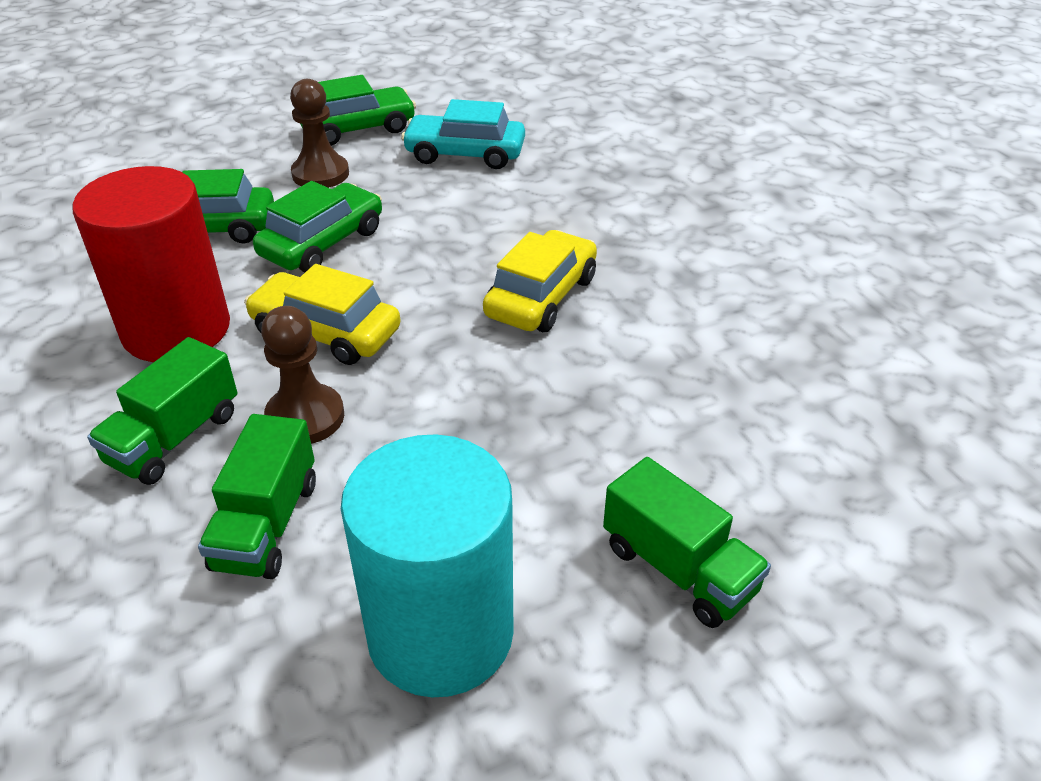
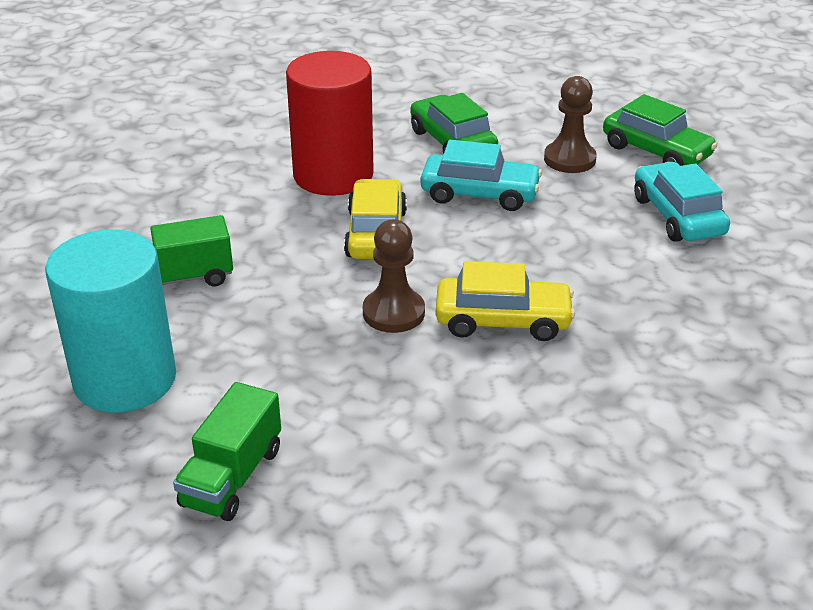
camera: 65 degrees right, 5 degrees down
(174, 438) = (232, 216): green truck -> none
(305, 417) = (283, 258): brown pawn -> brown pawn (393, 313)
(322, 243) = (479, 194): green car -> turquoise car

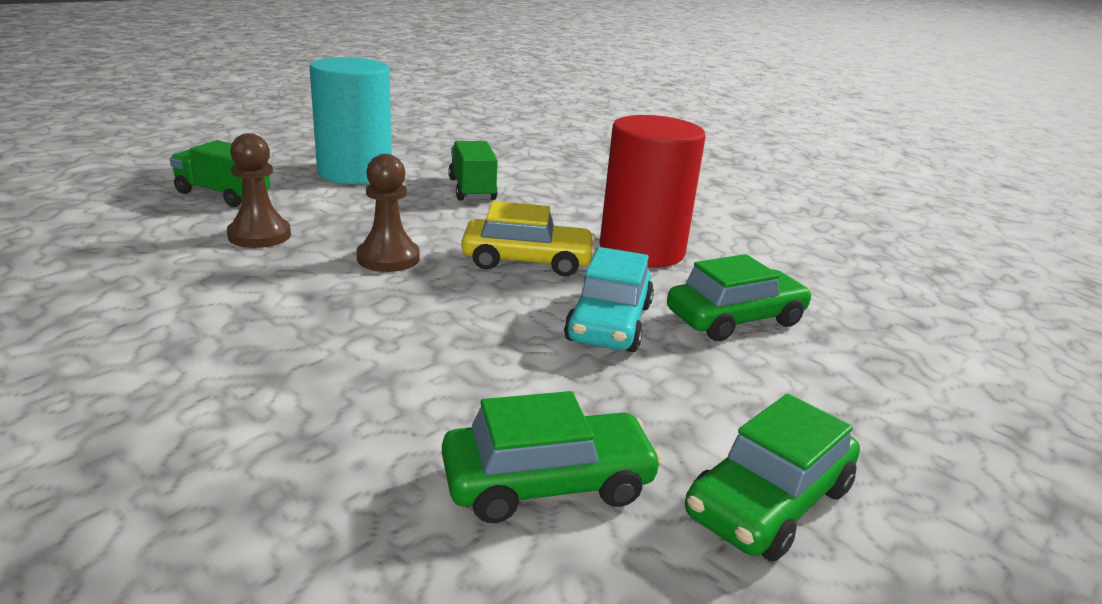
camera: 90 degrees right, 10 degrees down
(503, 320) = (346, 307): yellow car -> none
(569, 159) = (714, 402): brown pawn -> brown pawn (259, 235)
(677, 216) = (547, 482): turquoise car -> green car

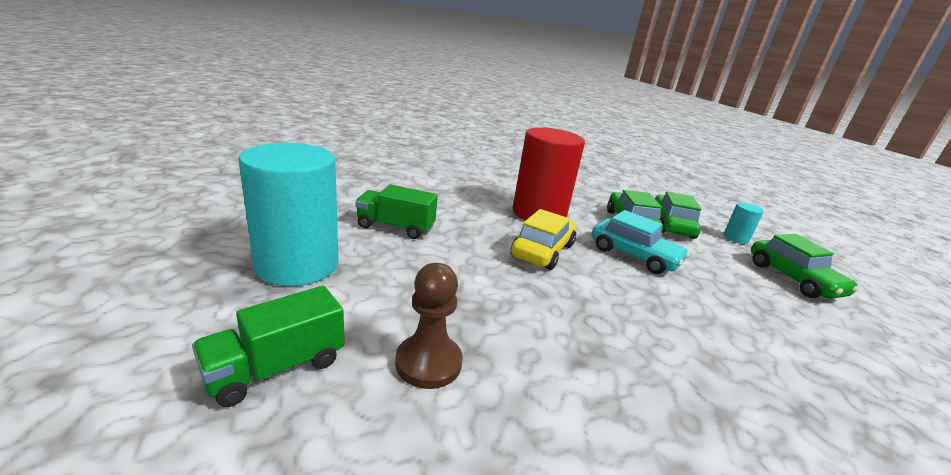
camera: 65 degrees left, 0 degrees up
(388, 258) = (517, 302): brown pawn -> none
(547, 482) = (806, 329): green car -> green car (671, 225)
(882, 439) = (735, 238): none -> turquoise cylinder

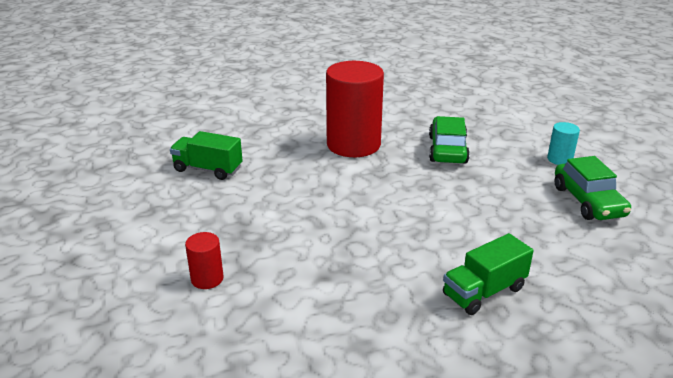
camera: 10 degrees right, 5 degrees up
(276, 367) = (102, 282): green truck -> green truck (484, 291)
(297, 265) = (121, 208): turquoise cylinder -> none
(428, 363) = (207, 279): brown pawn -> red cylinder
(542, 250) = (338, 185): yellow car -> none
(634, 255) = (429, 185): turquoise car -> none
(671, 225) = (494, 148): green car -> none

